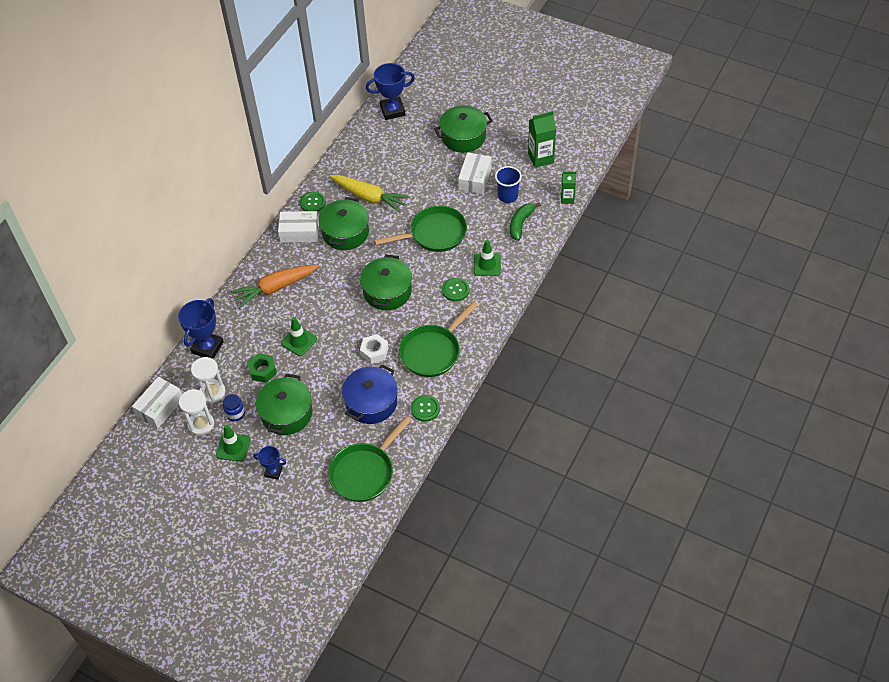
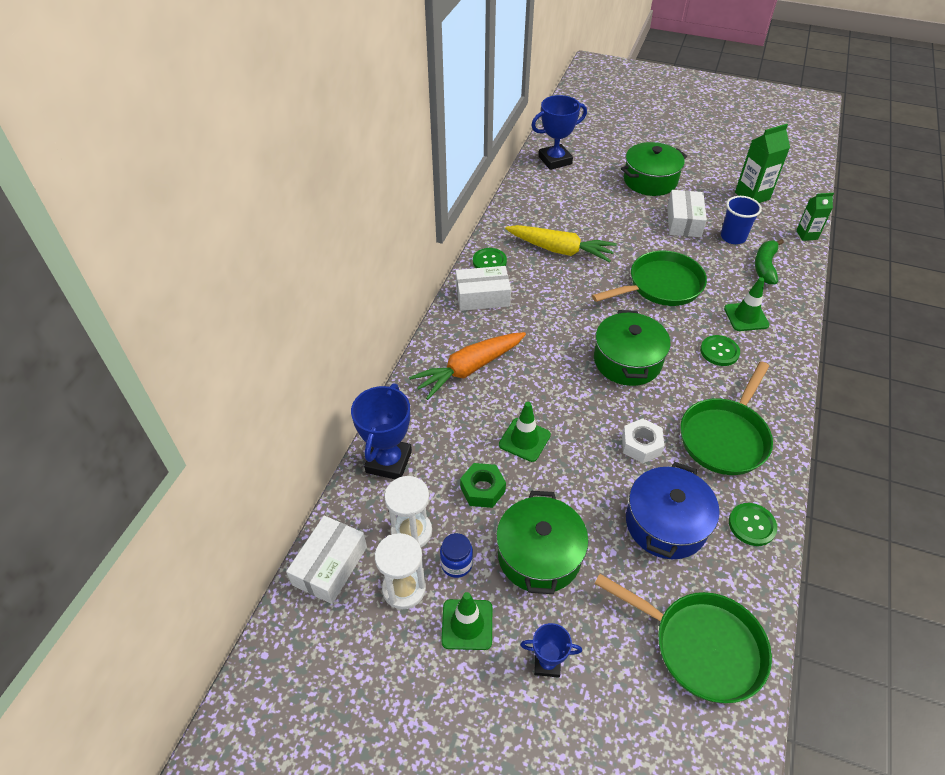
camera: 10 degrees left, 5 degrees down
(345, 233) = (544, 293): green pot -> none
(365, 472) = (701, 646): green pan -> green pan turned 90 degrees counterclockwise

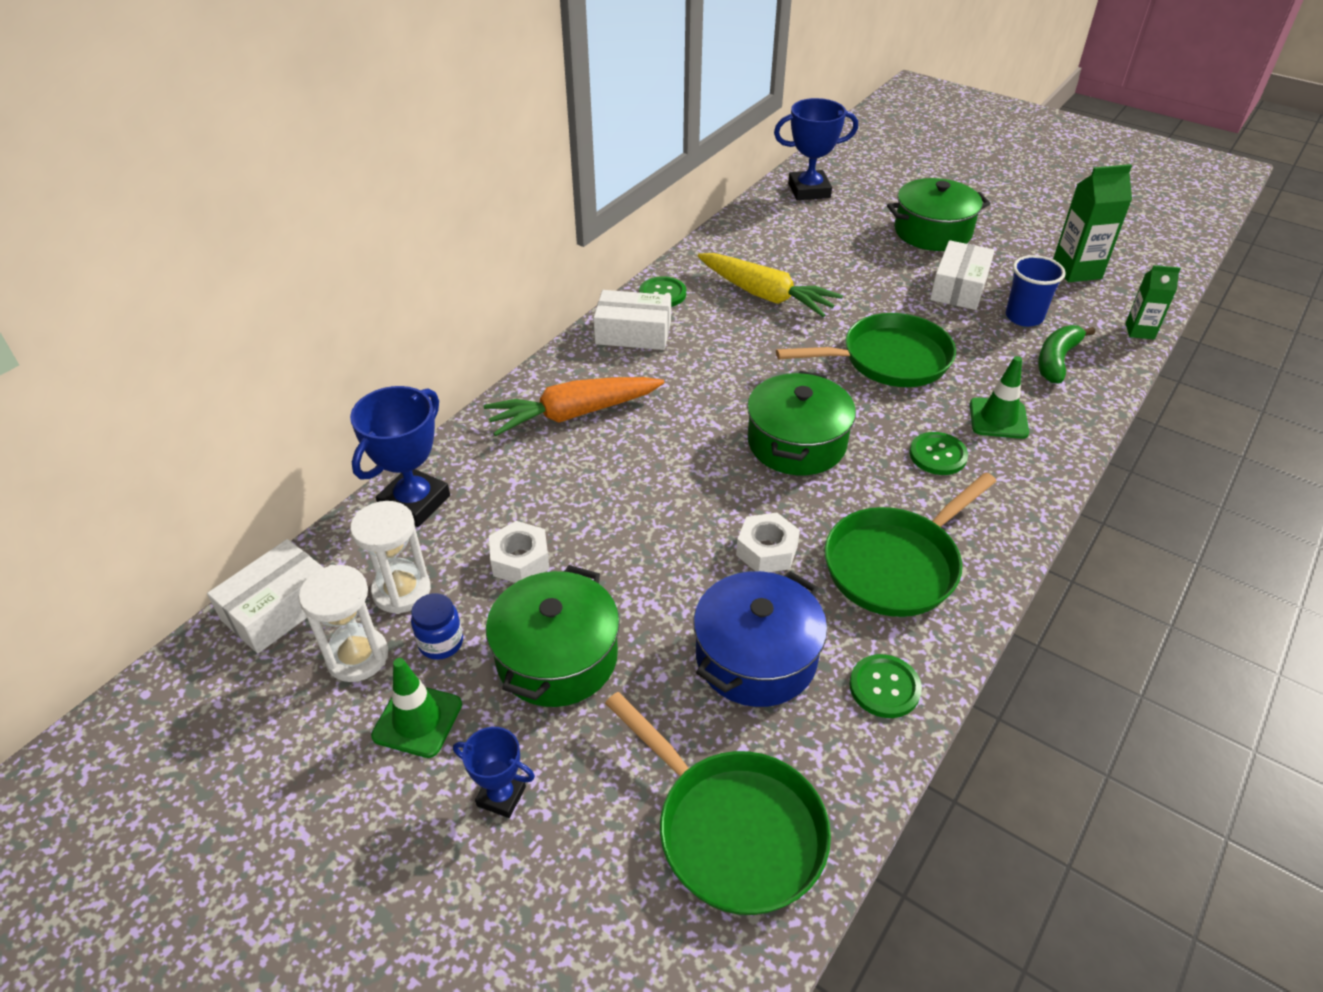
camera: 15 degrees right, 5 degrees down
(482, 489) = (520, 560): green nut -> white nut
(524, 440) = (606, 512): green traffic cone -> none

